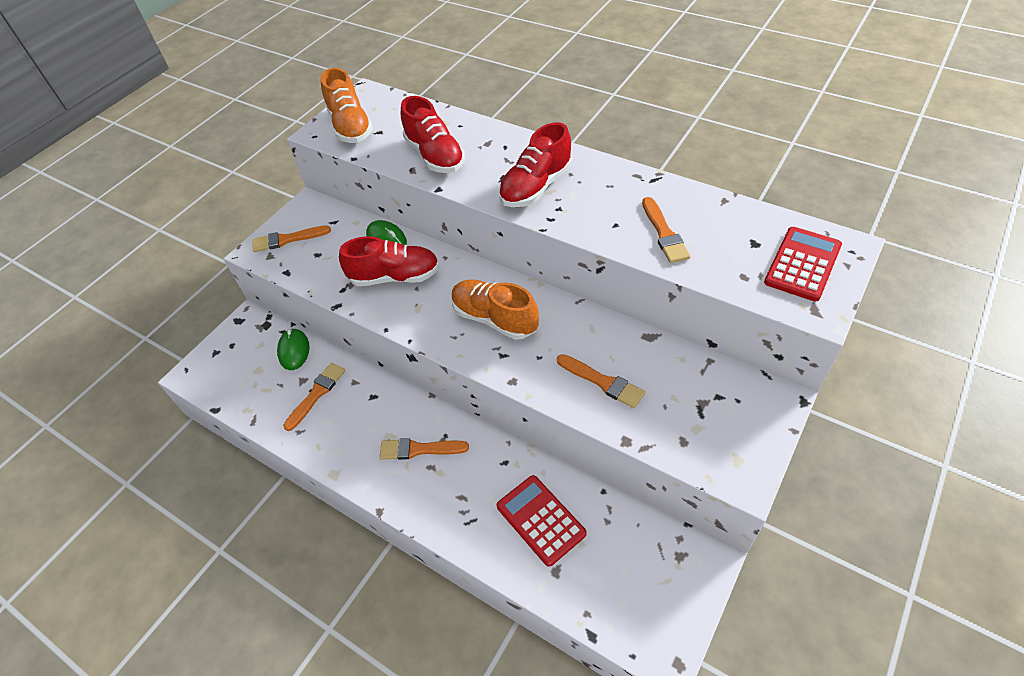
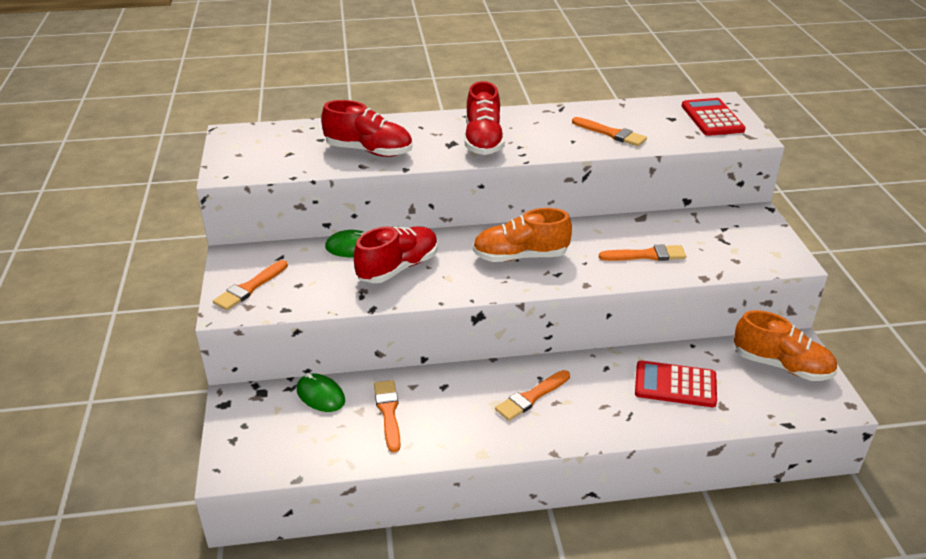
camera: 45 degrees left, 15 degrees down
(350, 126) = (254, 159): orange shoe -> orange shoe (781, 365)

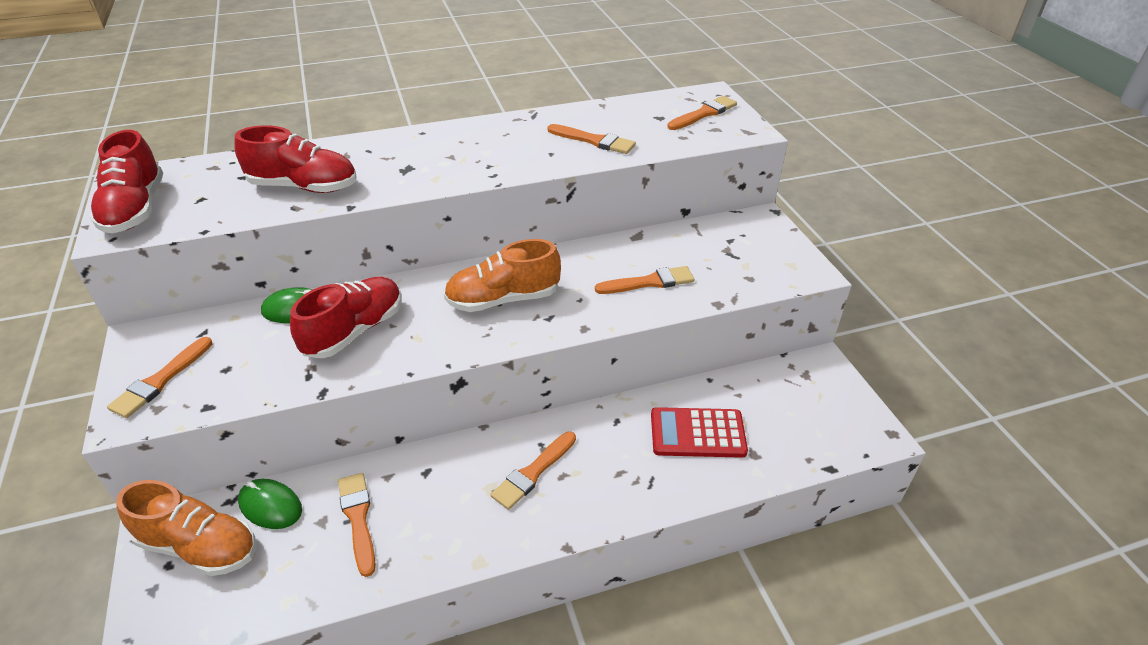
camera: 10 degrees left, 5 degrees up
(483, 141) = (445, 162): red shoe -> red shoe (135, 209)
(712, 118) = (704, 114): red calculator -> orange brush
(781, 365) = (810, 393): orange shoe -> orange shoe (199, 546)

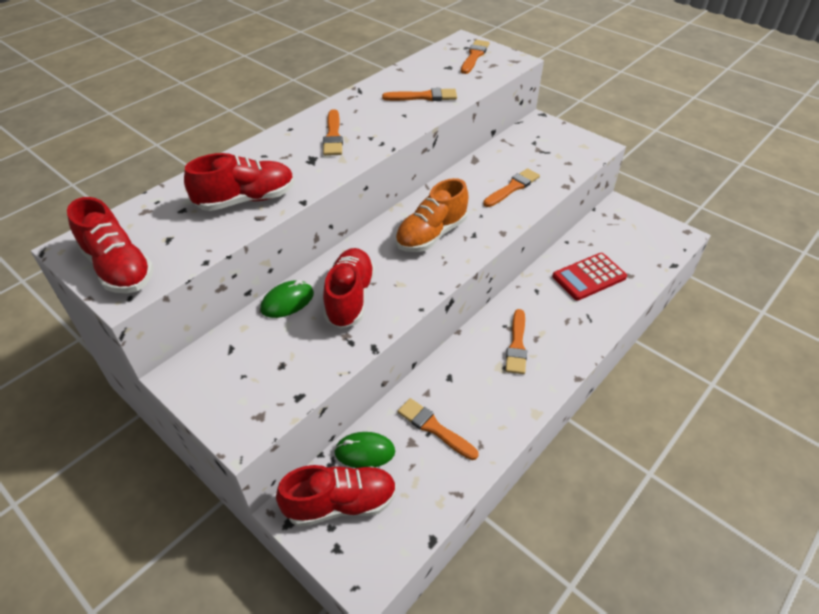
camera: 30 degrees left, 5 degrees up
(160, 380) = (238, 397): orange brush -> orange brush (333, 136)
(199, 546) = (340, 503): orange shoe -> red shoe

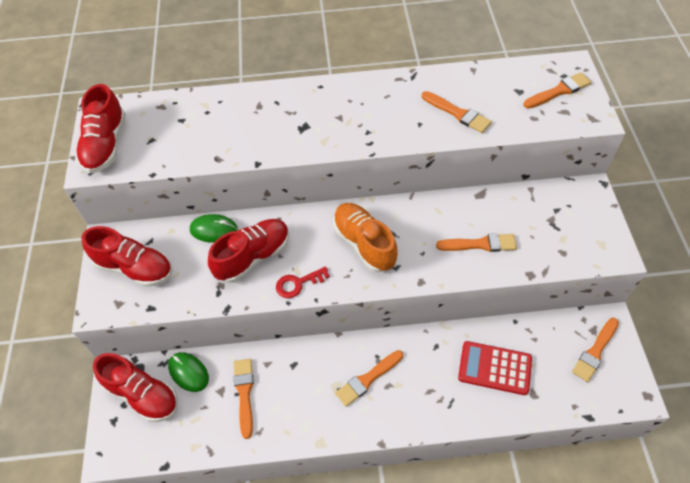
camera: 45 degrees right, 10 degrees up
(246, 200) = (225, 137): red shoe -> red shoe (134, 268)
(333, 136) = (342, 113): orange brush -> orange brush (595, 352)
(412, 291) = (298, 283): none -> red key
(431, 235) = (364, 244): orange shoe -> orange shoe turned 60 degrees clockwise

